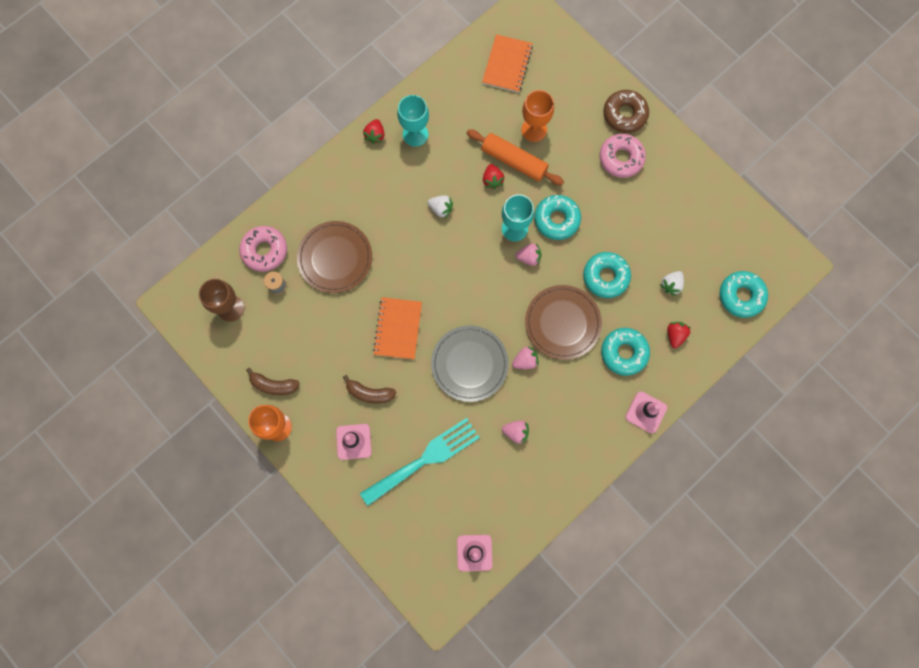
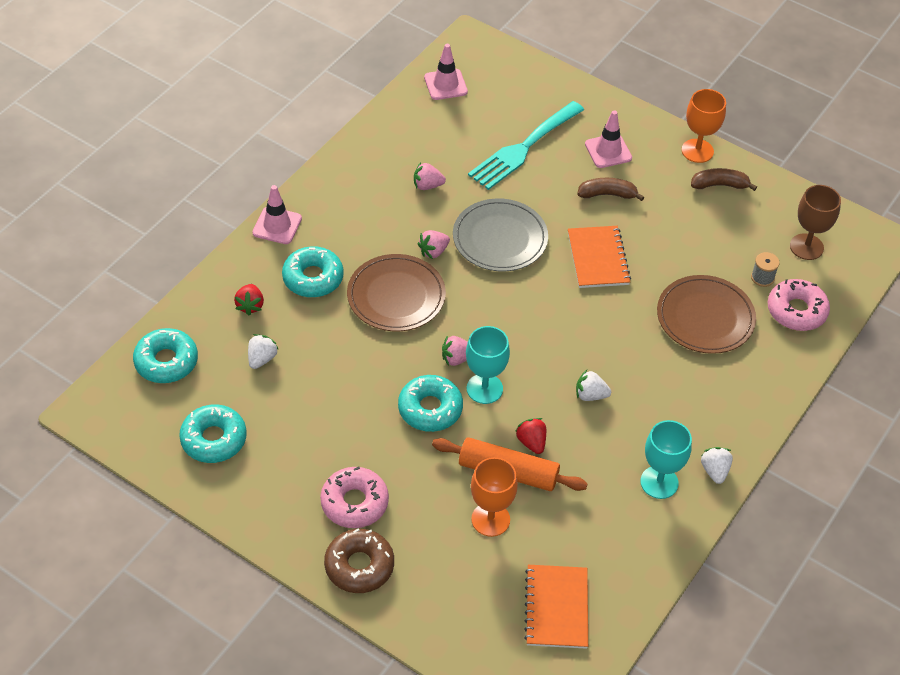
camera: 165 degrees right, 25 degrees down
(375, 135) = (714, 471): red strawberry -> white strawberry
(605, 277) = (350, 354): turquoise donut -> turquoise donut (214, 439)

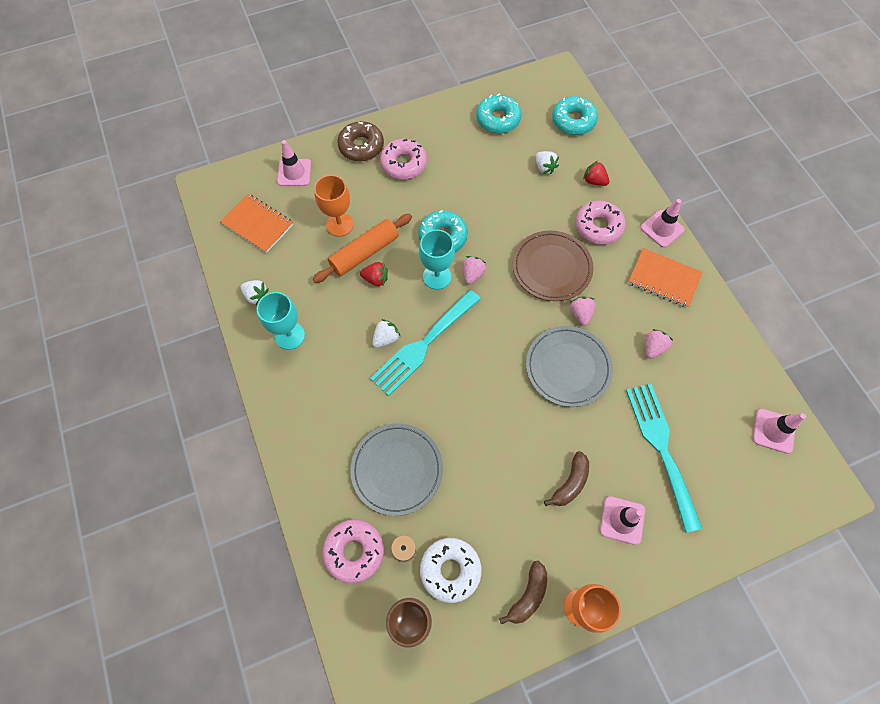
camera: 125 degrees right, 15 degrees up
(313, 278) = (598, 227): turquoise donut -> pink donut
(454, 617) = (294, 173): none -> pink traffic cone
(571, 360) = (423, 345): none -> turquoise fork
(598, 258) = (505, 427): orange notebook -> orange notebook (663, 279)
(705, 317) = (397, 469): brown plate -> grey plate
(714, 471) = (270, 377): white strawberry -> white strawberry (256, 296)
(748, 240) = (450, 570): none -> white donut

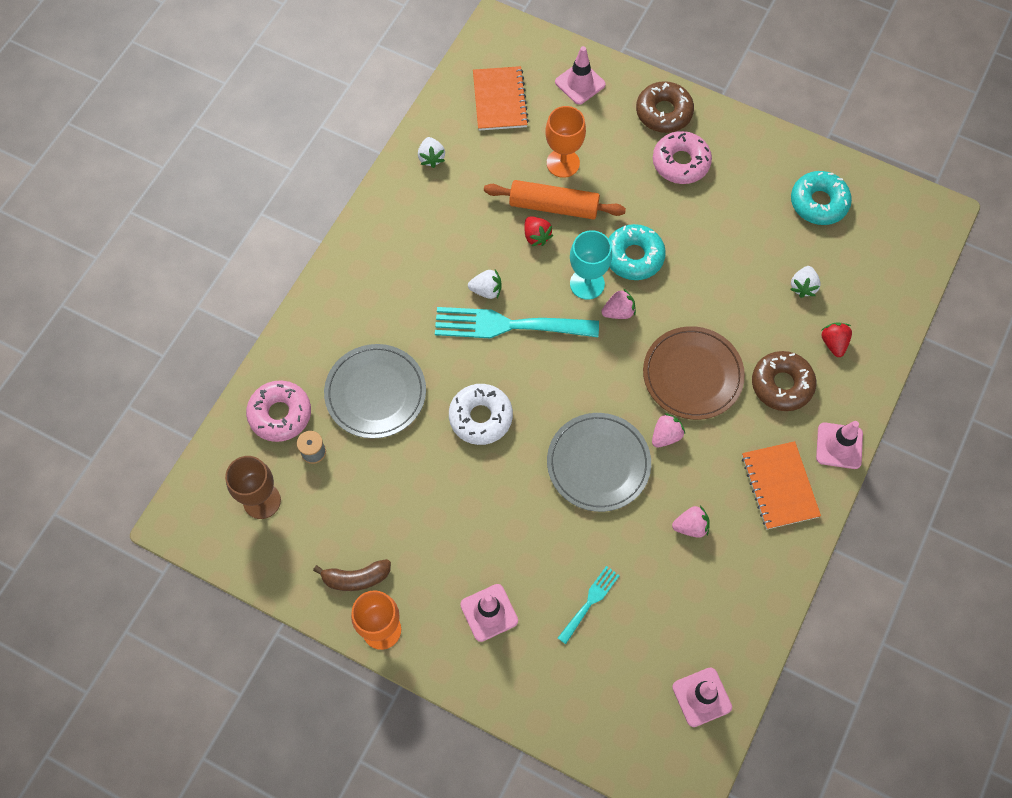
camera: 50 degrees right, 0 degrees up
(290, 335) = (419, 214): turquoise goblet -> none
(450, 570) = (326, 500): white donut -> white donut (480, 417)
(570, 483) = (485, 544): brown banana -> none
(573, 121) = (890, 272): turquoise donut -> none
(598, 227) = (782, 384): pink donut -> brown donut
(661, 448) = (590, 601): turquoise fork -> turquoise fork, size x0.50

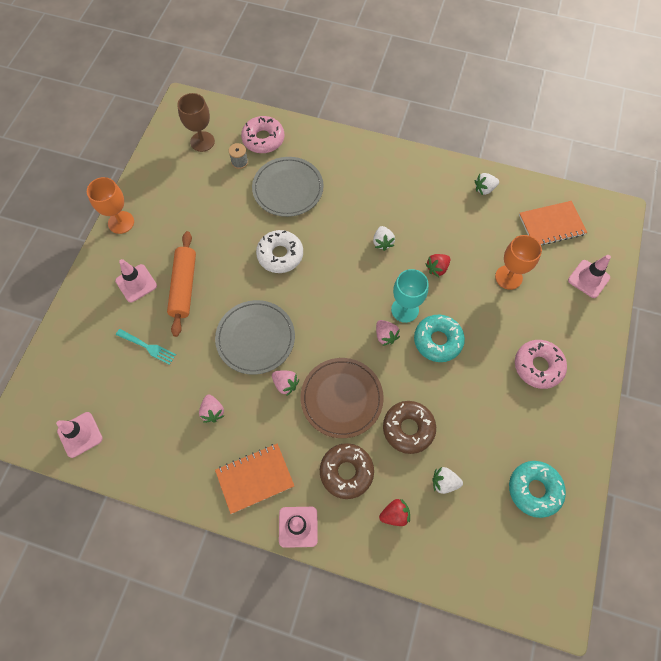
camera: 80 degrees right, 0 degrees up
(356, 578) = (155, 202): brown banana -> none
(508, 325) = (357, 261): turquoise fork -> none
(554, 206) = (467, 276): orange rolling pin -> orange rolling pin (184, 287)
(664, 112) = (583, 347): brown donut -> brown donut (408, 428)

